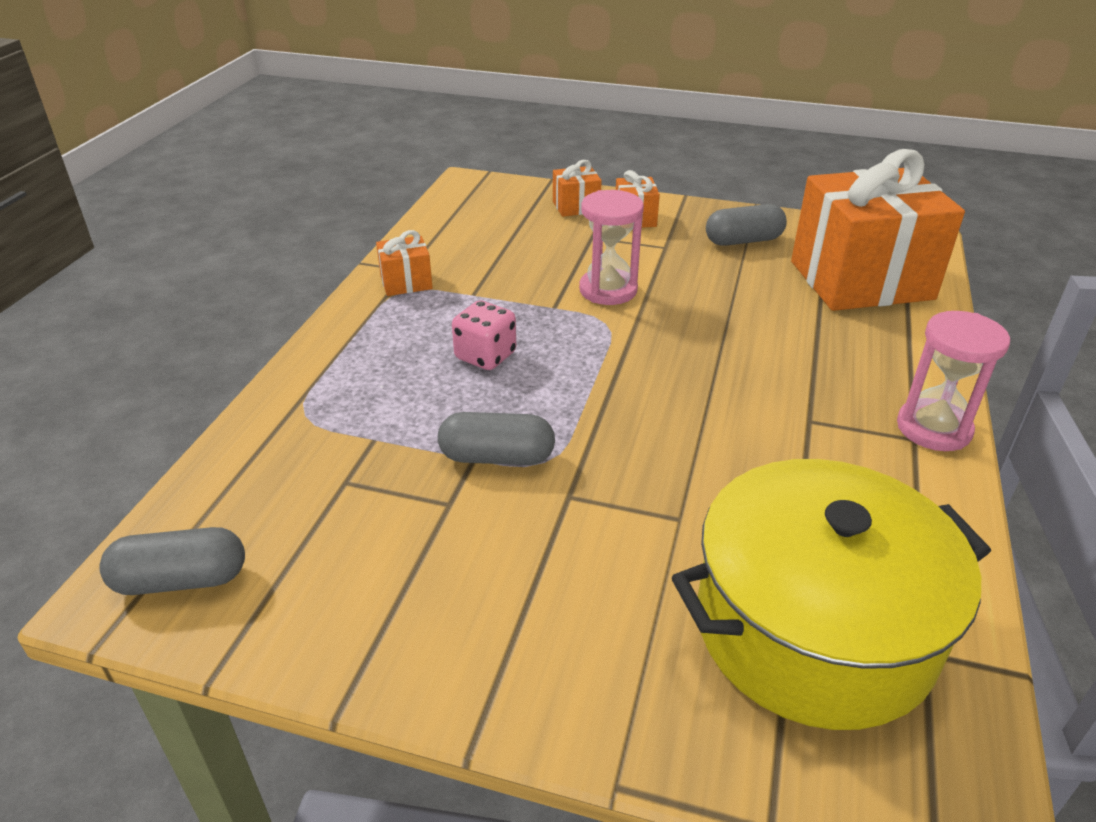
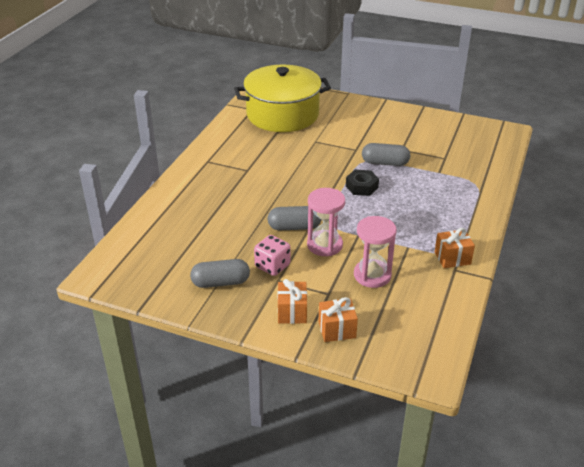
camera: 175 degrees left, 0 degrees up
(181, 580) = (488, 134): grey capsule -> grey capsule (294, 227)
(485, 356) = (395, 207): pink dice -> pink dice (272, 266)
(551, 393) = (361, 187): none -> black nut
(861, 280) = (165, 244): orange gift -> none
(933, 428) = (196, 164): pink hourglass -> pink hourglass (372, 275)

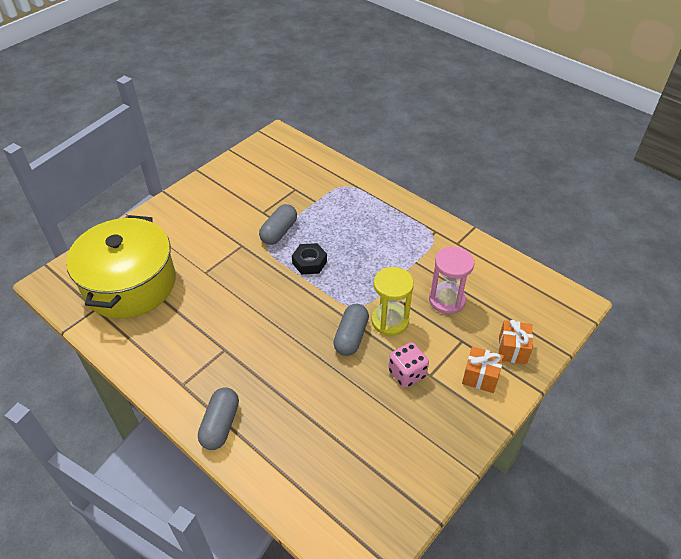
camera: 70 degrees left, 10 degrees up
(220, 282) = (418, 427): grey capsule -> grey capsule (220, 425)
(324, 245) = (390, 321): pink hourglass -> yellow hourglass
(452, 258) = (442, 239): orange gift -> none

